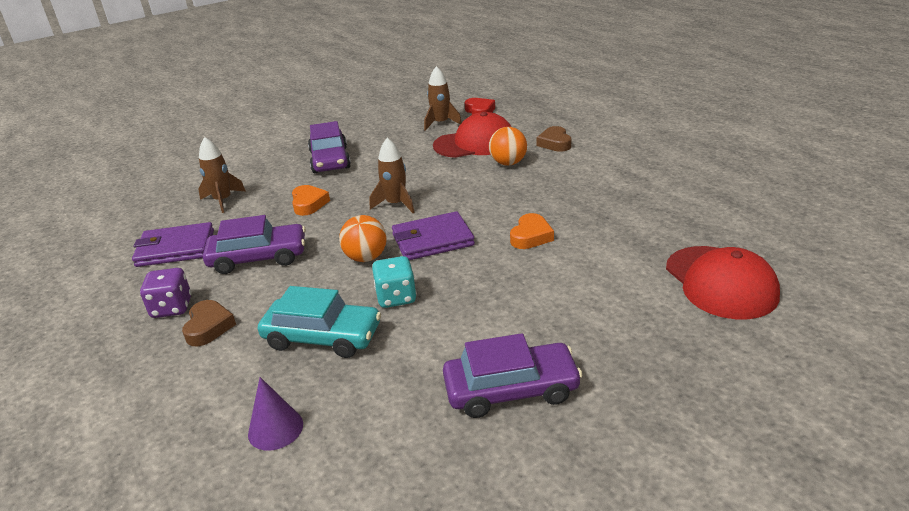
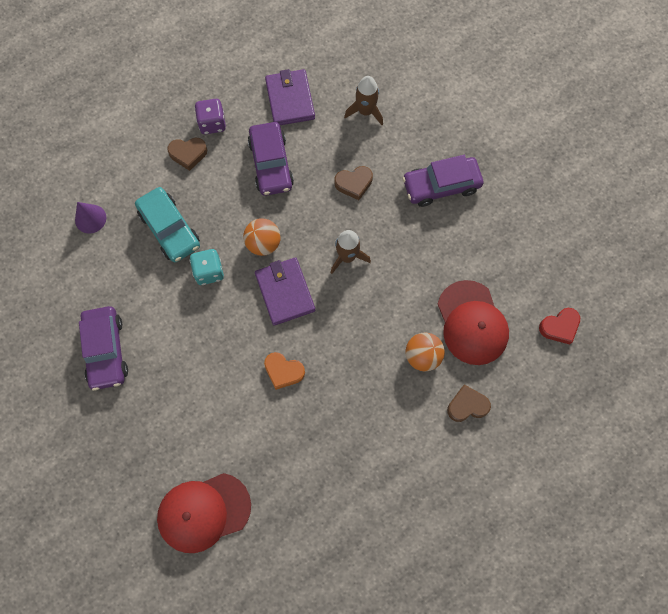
camera: 85 degrees right, 40 degrees up
(309, 204) = (354, 184): orange heart -> brown heart
(322, 337) = (169, 229): turquoise car -> turquoise car turned 45 degrees counterclockwise
(441, 123) = (527, 285): brown rocket -> none

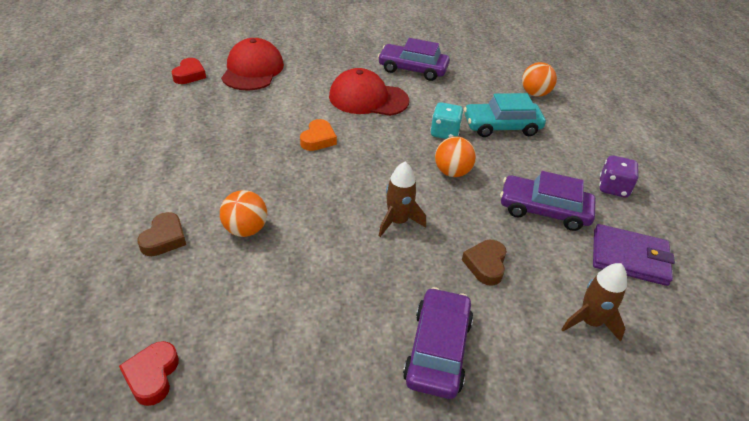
camera: 115 degrees right, 30 degrees down
(90, 218) = (535, 93): purple cone -> orange ball
(188, 154) = (580, 161): brown heart -> none
(252, 571) = (189, 75): none -> red heart
(283, 371) = (318, 139): orange heart -> orange heart turned 150 degrees clockwise
(285, 292) = (391, 166): purple wallet -> none
(472, 323) = (240, 287): red cap -> red cap (368, 98)

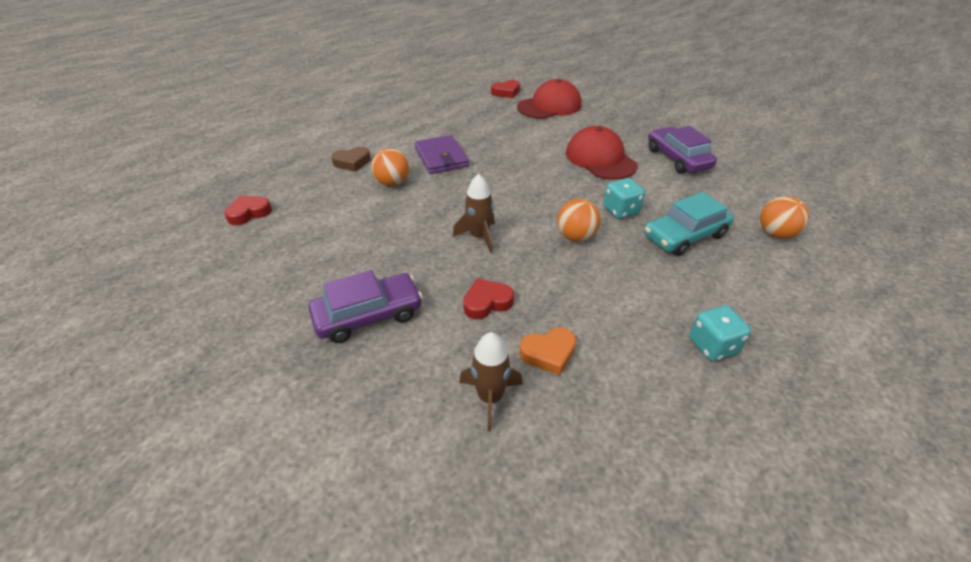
camera: 55 degrees right, 0 degrees up
(318, 139) = (518, 163): orange heart -> orange heart (548, 353)
(485, 265) = (487, 302): brown heart -> red heart
(501, 126) = (684, 236): turquoise car -> turquoise car turned 75 degrees counterclockwise
(544, 210) = (604, 309): purple car -> none
(613, 188) = (712, 346): purple dice -> turquoise dice
(629, 257) = (617, 398): purple wallet -> purple wallet (441, 158)

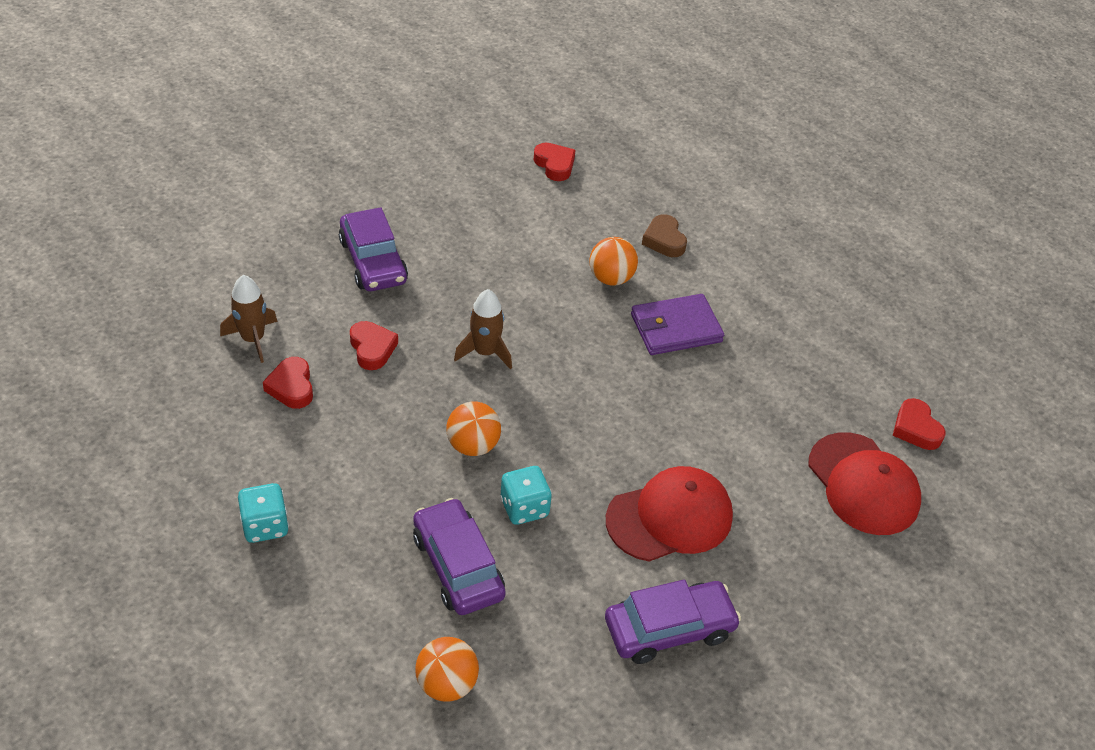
camera: 90 degrees right, 5 degrees up
(548, 353) = (291, 387): orange heart -> red heart
(684, 236) = (458, 566): turquoise car -> purple car

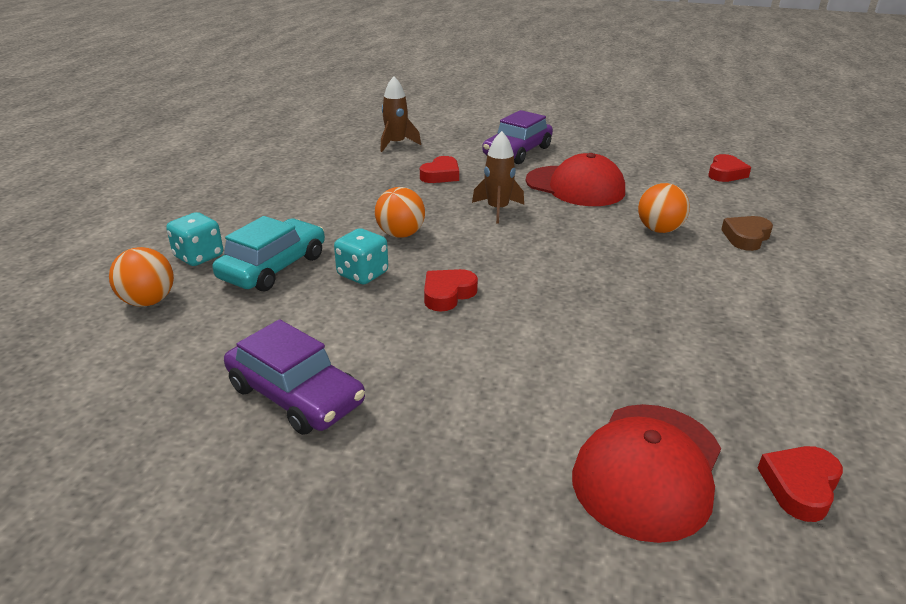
camera: 60 degrees right, 15 degrees down
(265, 526) = (245, 194): turquoise dice -> turquoise dice (199, 256)
(291, 387) = (372, 165): red heart -> red heart (447, 294)
(458, 566) = (273, 267): purple car -> turquoise car
(670, 517) = (434, 348): red cap -> red cap (575, 186)
(675, 328) = (660, 275): purple wallet -> none

